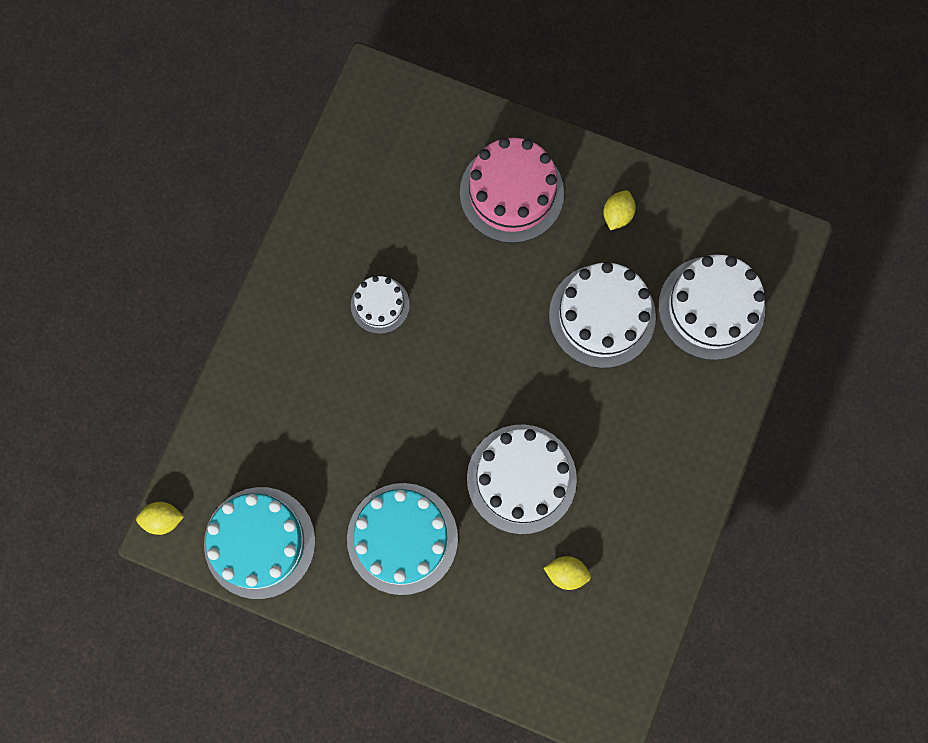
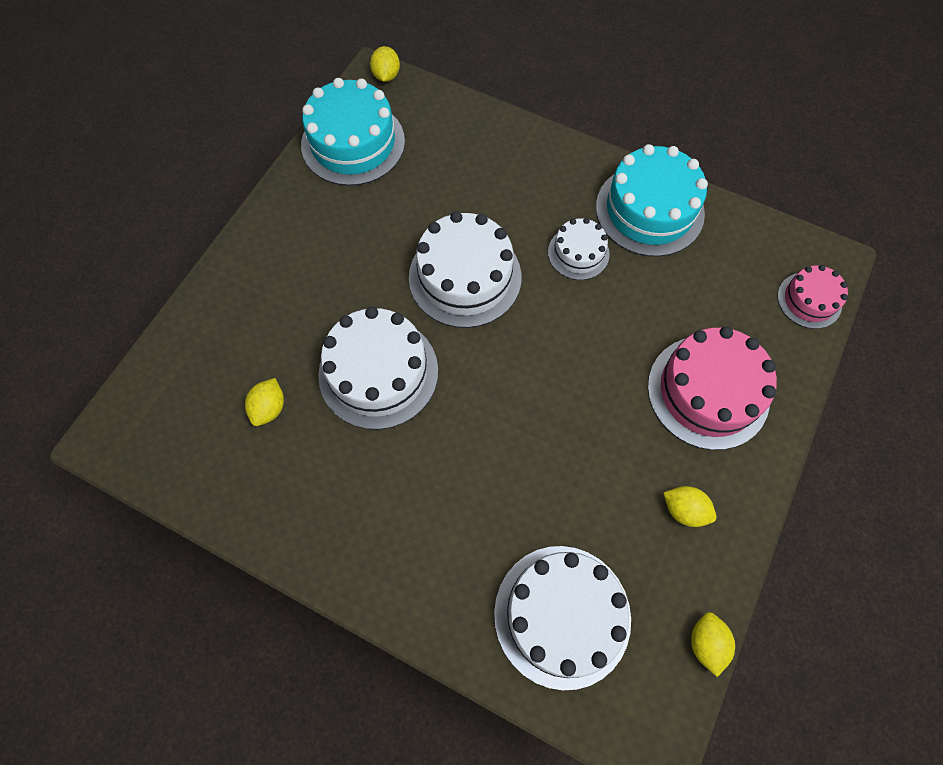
camera: 95 degrees right, 10 degrees down
(402, 538) = (335, 257): turquoise cake -> turquoise cake (649, 210)
(414, 103) = (809, 300): none -> pink cake
(602, 316) = (557, 478): white cake -> white cake (465, 277)
(717, 202) = (706, 643): none -> yellow lemon

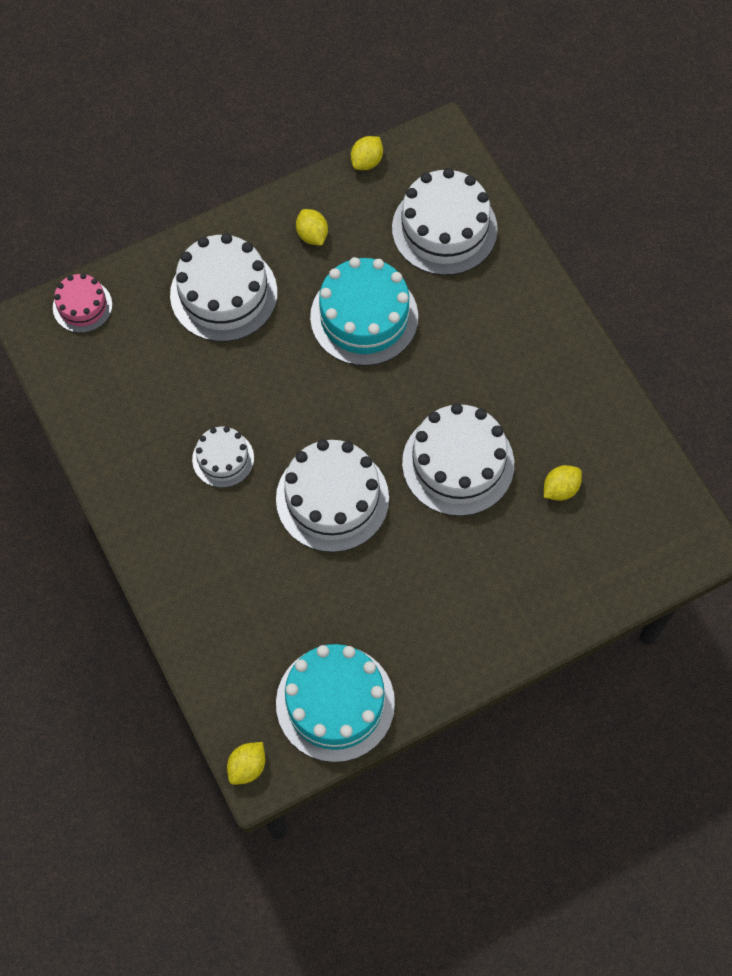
camera: 145 degrees left, 0 degrees up
(649, 210) = (130, 457): turquoise cake -> turquoise cake (364, 317)
(708, 391) = (223, 293): pink cake -> white cake

